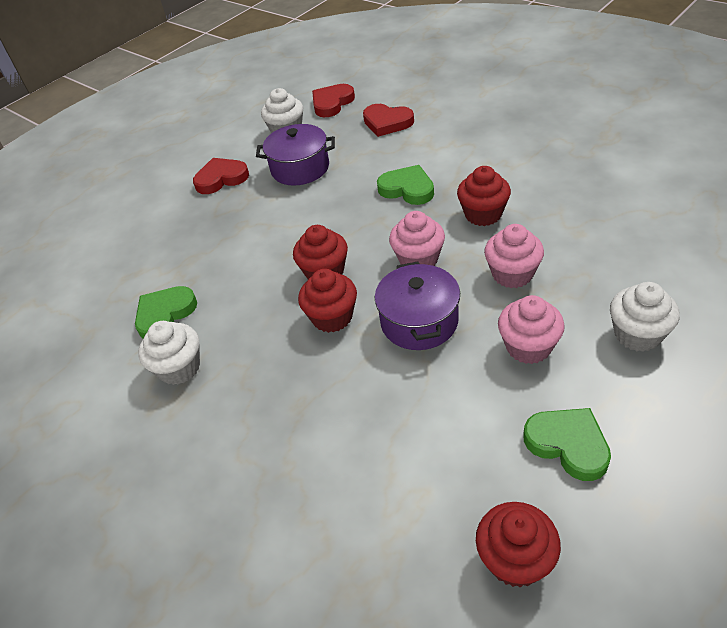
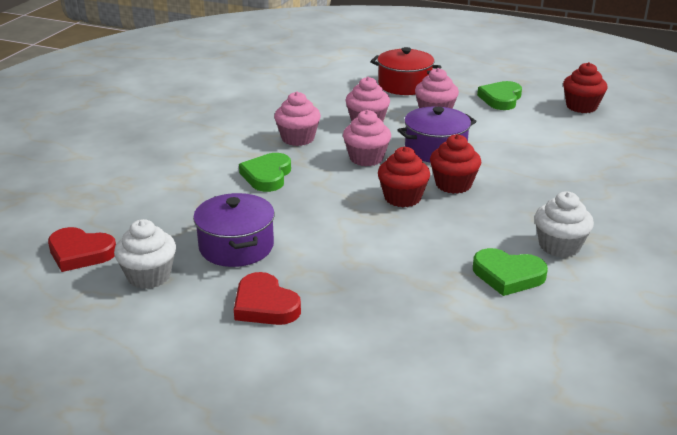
camera: 115 degrees left, 15 degrees down
(387, 123) = (138, 205): red heart -> none
(483, 214) = (298, 138): red cupcake -> pink cupcake
(637, 334) = (404, 85): white cupcake -> red pot

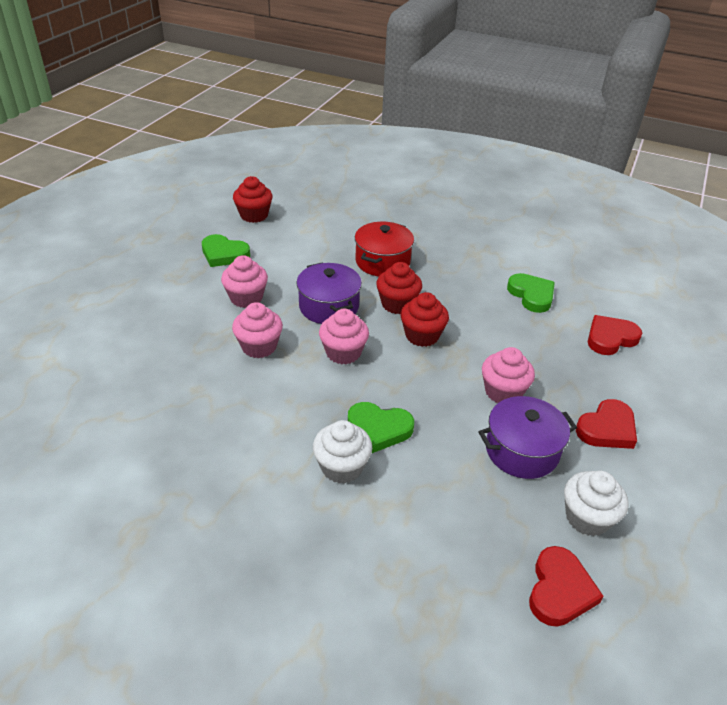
camera: 90 degrees left, 10 degrees up
(298, 138) = (290, 402): pink cupcake -> pink cupcake (503, 392)
(404, 85) = (167, 311): red pot -> red pot (382, 262)
(433, 332) = (610, 338): none -> red heart
(508, 275) = (531, 295): green heart -> green heart turned 45 degrees counterclockwise
(559, 246) = (488, 267): white cupcake -> white cupcake (342, 467)

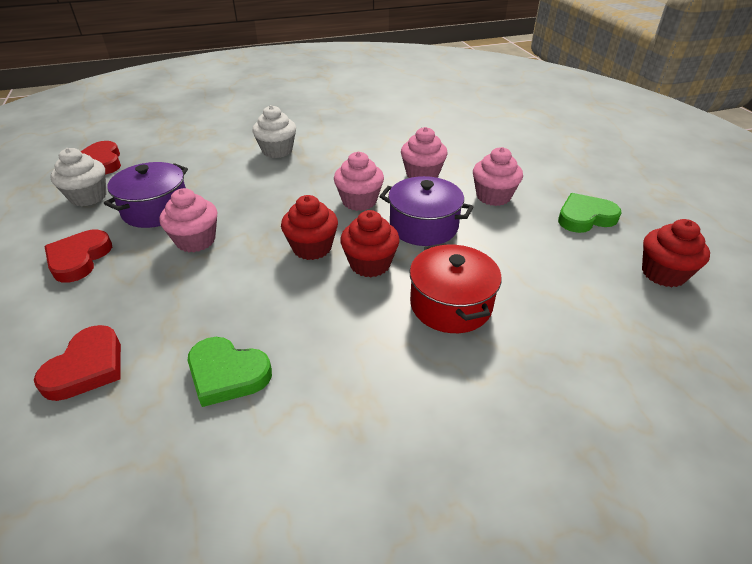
camera: 140 degrees right, 0 degrees up
(379, 429) = (275, 175): green heart -> none

